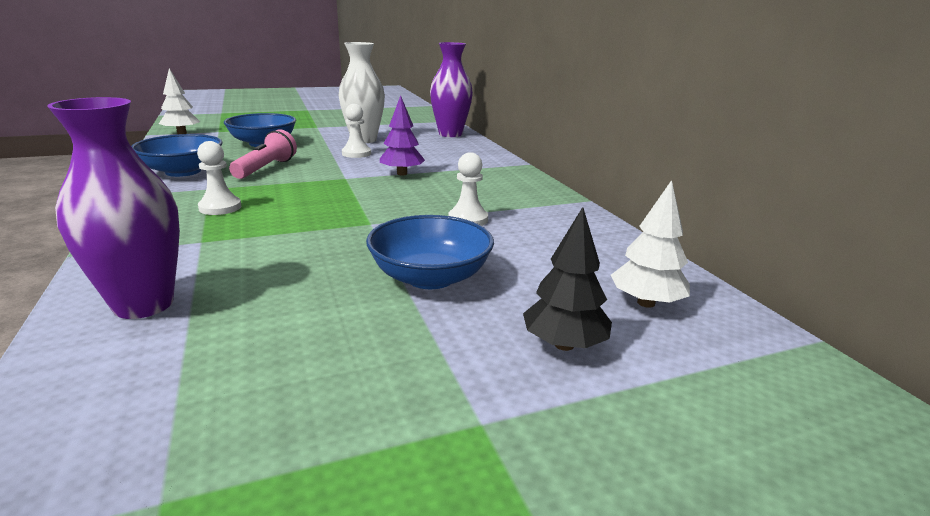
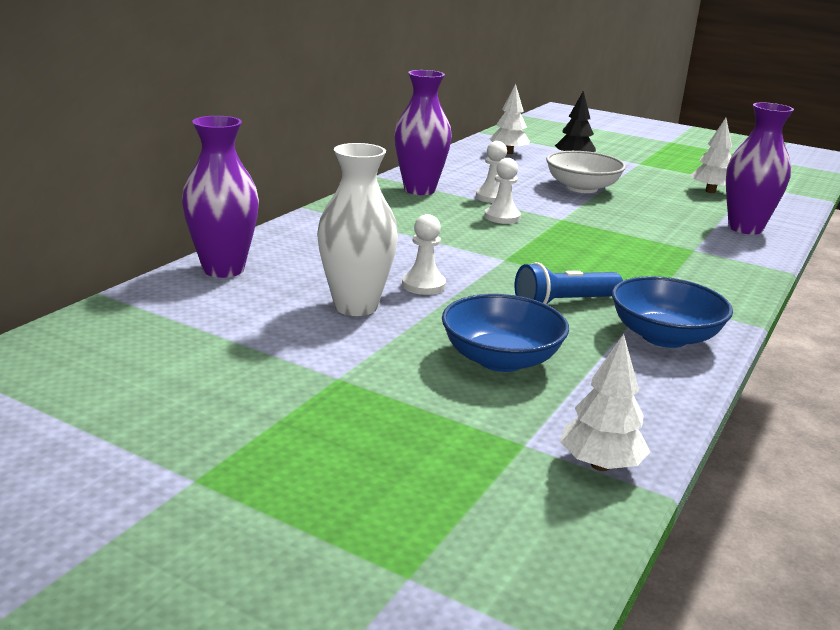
camera: 130 degrees left, 0 degrees up
(220, 207) = (659, 271): white pawn -> white pawn (502, 217)
(248, 387) = (710, 191): none -> white tree
(266, 168) = (564, 303): pink flashlight -> blue flashlight
(402, 174) = (443, 242): purple tree -> none
(430, 277) = (582, 188): blue bowl -> white bowl
(526, 201) = (419, 190): none -> purple vase

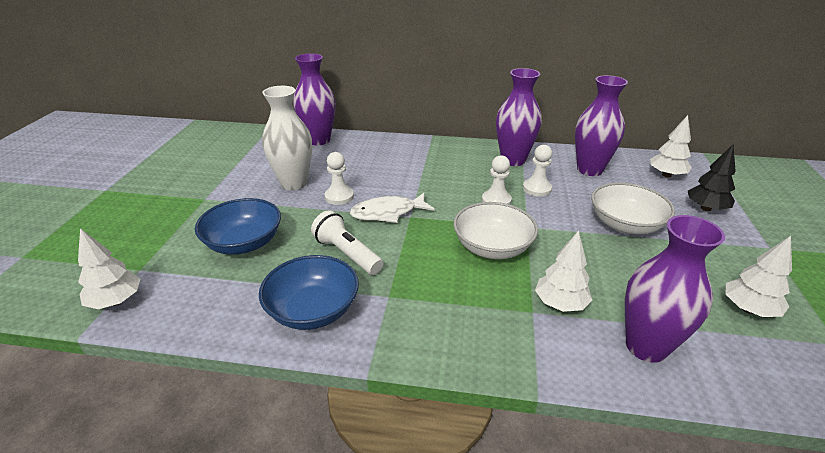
camera: 70 degrees right, 10 degrees up
(473, 171) = (589, 170): none -> purple vase
(488, 268) = (388, 213): none -> white fish
(564, 303) = (347, 254): blue flashlight -> white flashlight
(590, 239) = (492, 247): none -> white bowl
(687, 238) = (560, 304): none -> white tree

